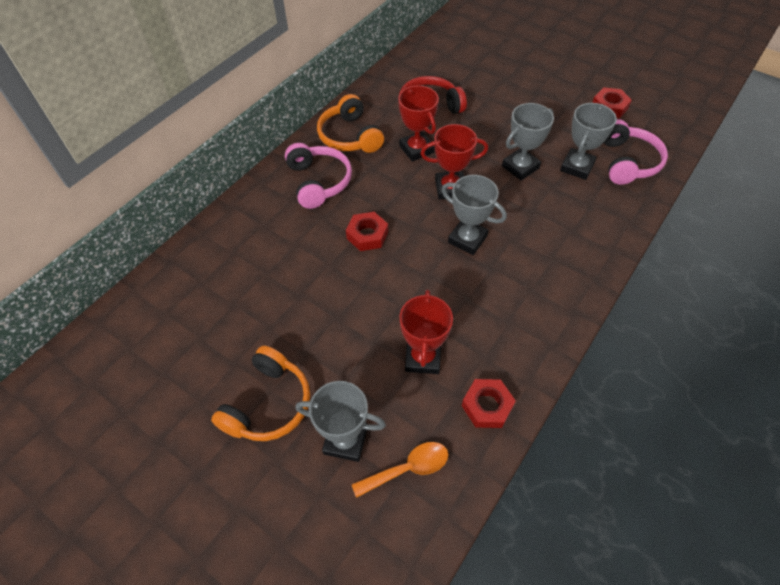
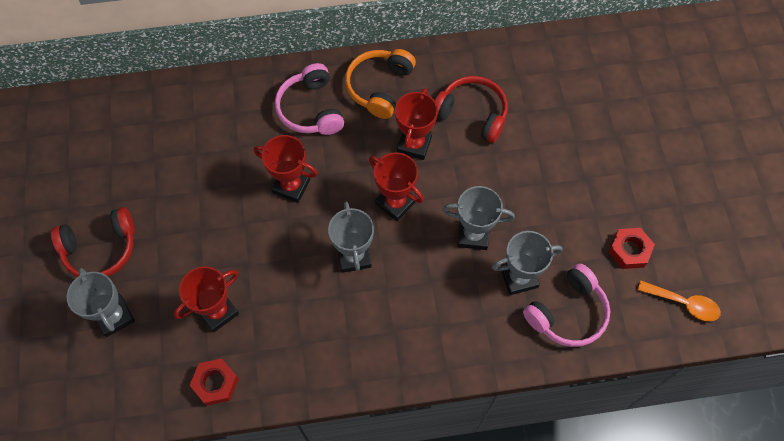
camera: 45 degrees right, 10 degrees up
(268, 404) = (100, 249): orange headphones -> red headphones
(319, 182) = (310, 109): pink headphones -> pink headphones turned 135 degrees clockwise
(367, 235) = (291, 186): red nut -> red trophy
(408, 468) = (127, 370): orange spoon -> orange spoon (683, 303)

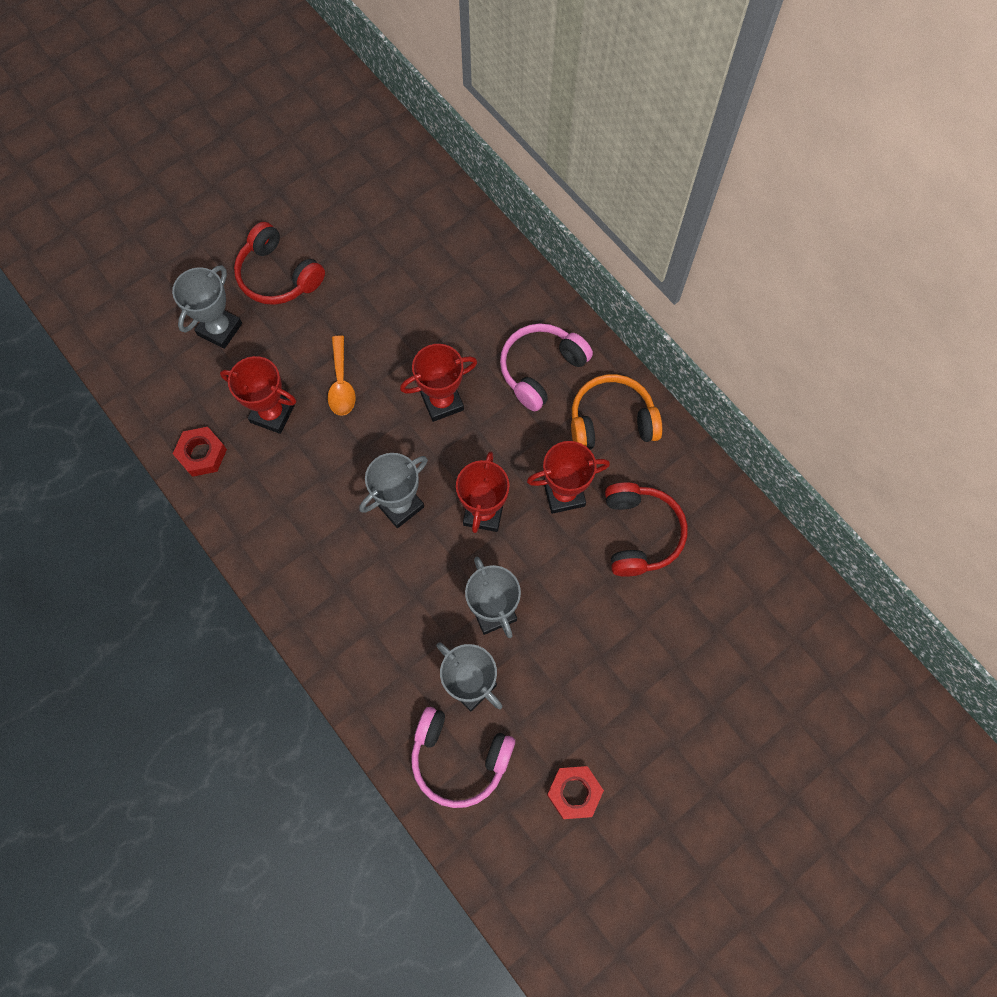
camera: 60 degrees right, 5 degrees up
(291, 186) = (442, 402): red trophy -> red trophy turned 75 degrees clockwise
(683, 303) = (543, 886): orange spoon -> orange spoon (341, 383)

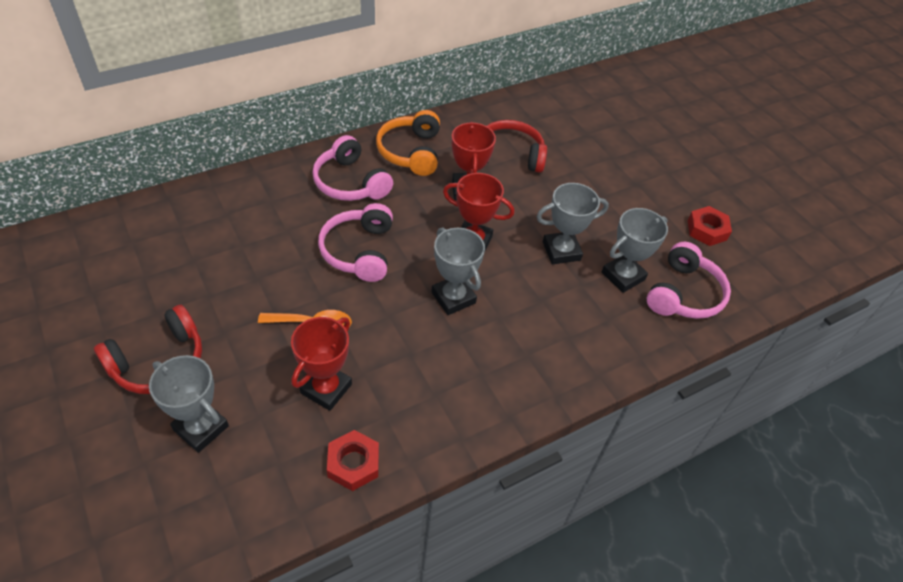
camera: 85 degrees left, 20 degrees down
(442, 402) = (359, 251): red trophy -> pink headphones

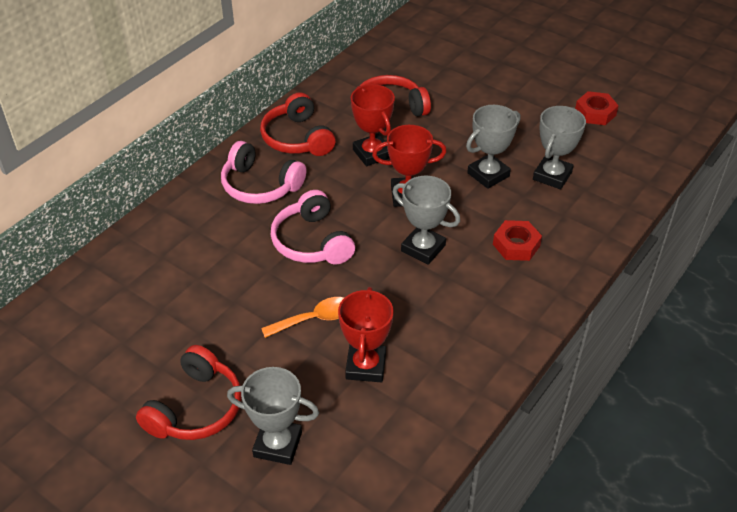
camera: 20 degrees left, 5 degrees down
(353, 463) = (432, 414): red nut -> red nut (516, 245)
(410, 152) = (297, 138): orange headphones -> red headphones
(684, 294) = (609, 171): pink headphones -> none

